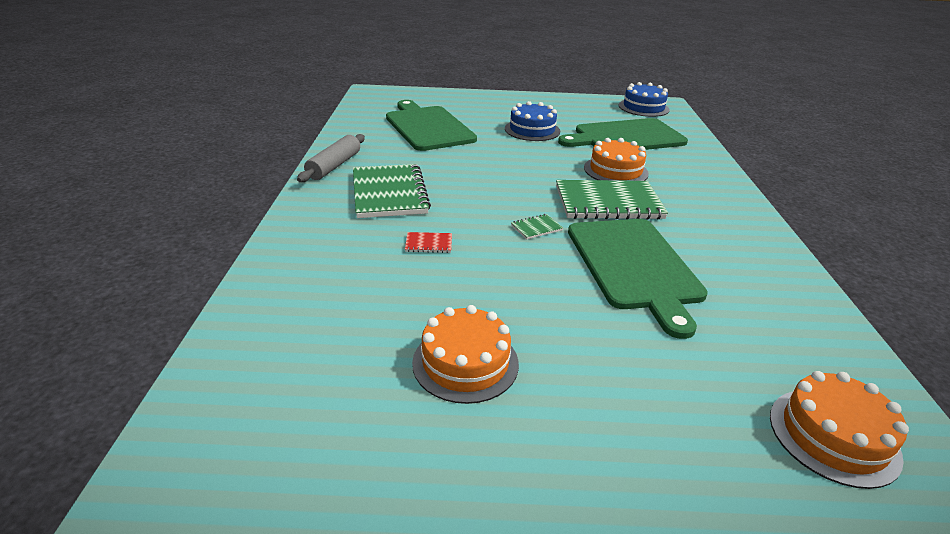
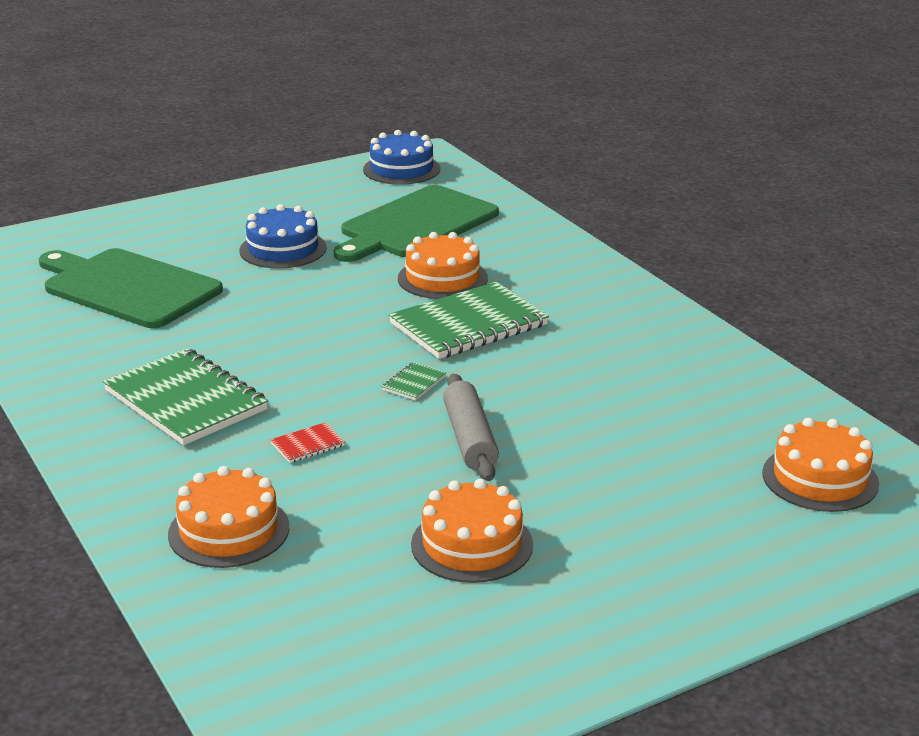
camera: 30 degrees left, 5 degrees down
(320, 282) = (229, 531): none -> orange cake
(334, 166) = (61, 388): grey rolling pin -> grey rolling pin (470, 439)
(634, 266) = (554, 390): green cutting board -> none

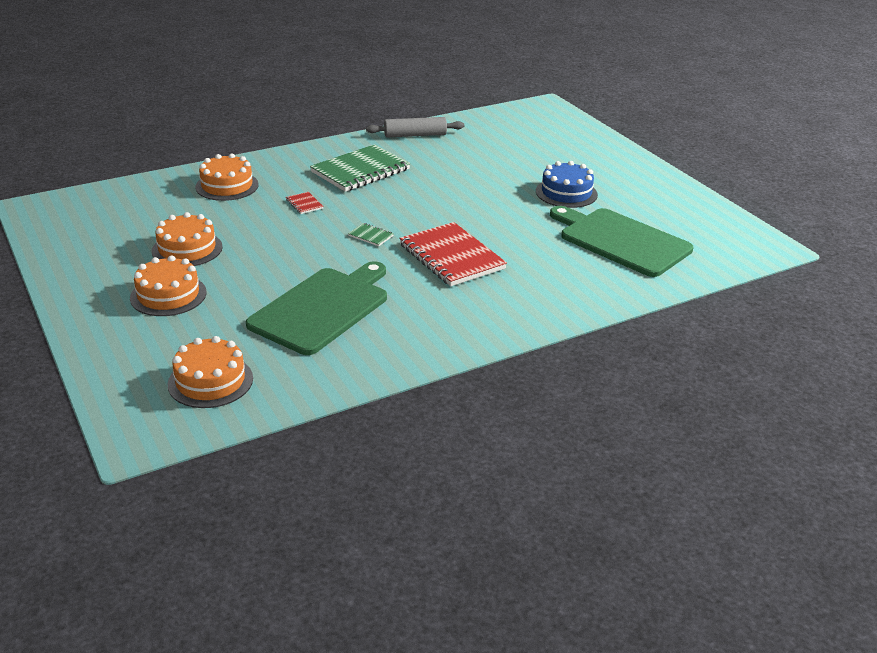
camera: 90 degrees right, 5 degrees up
(128, 287) = (502, 149): green cutting board -> green cutting board (322, 308)
(401, 169) = (733, 237): blue cake -> none
(442, 278) = (526, 249): orange cake -> orange cake (168, 295)
(468, 325) = (451, 257): green notebook -> red notebook
(470, 439) = (298, 252): grey rolling pin -> grey rolling pin (415, 135)

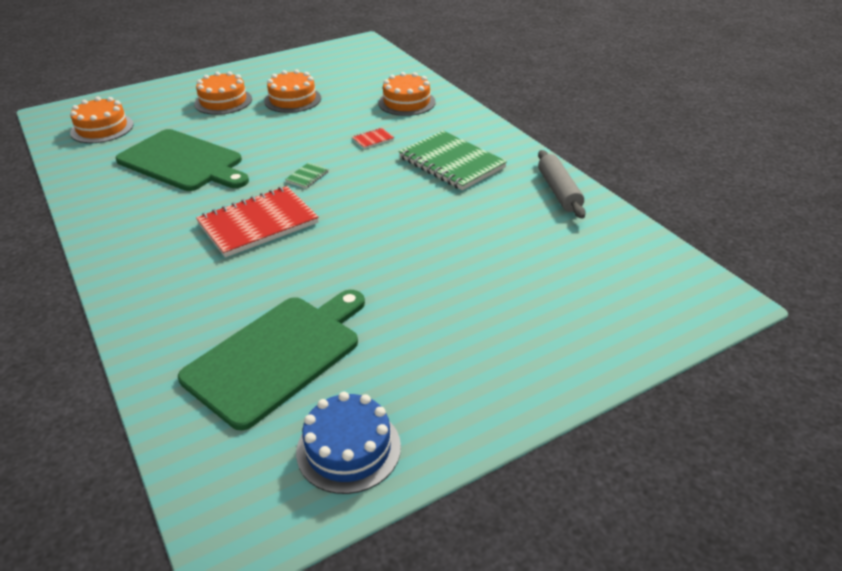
camera: 90 degrees right, 5 degrees up
(566, 193) = (415, 311): blue cake -> blue cake (348, 449)

